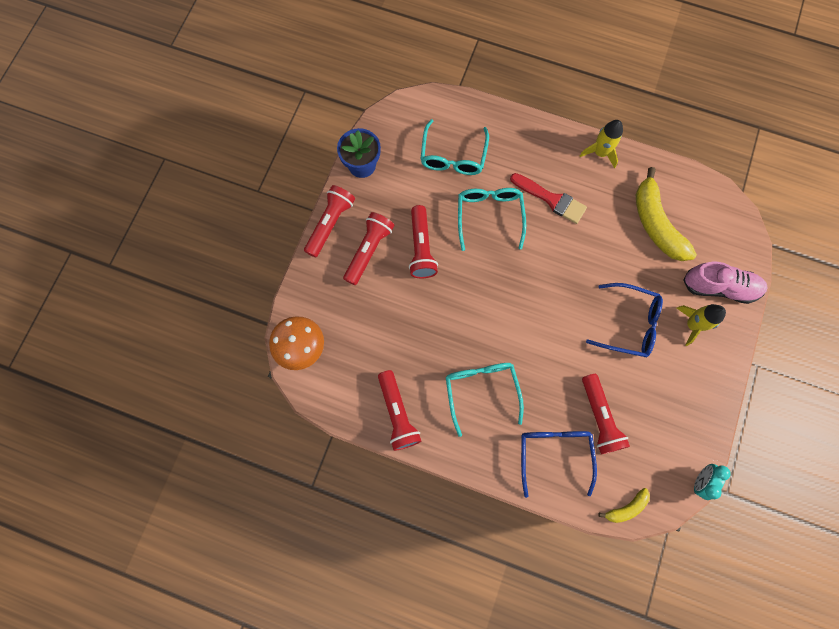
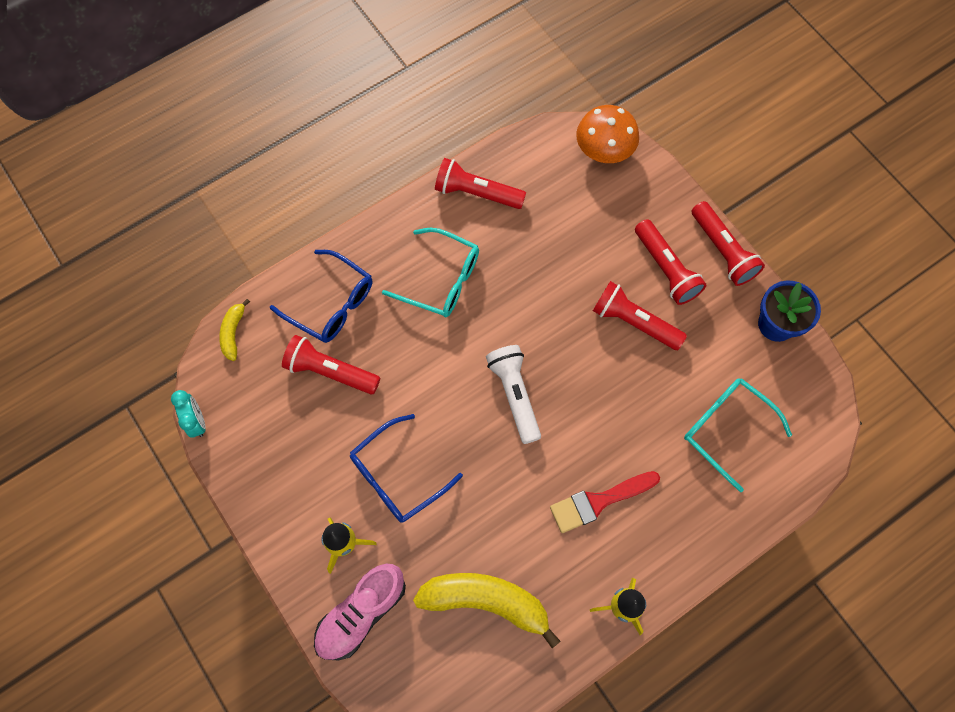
camera: 125 degrees right, 5 degrees down
(489, 216) = (624, 417): turquoise glasses -> none
(524, 289) = (514, 395): none -> white flashlight

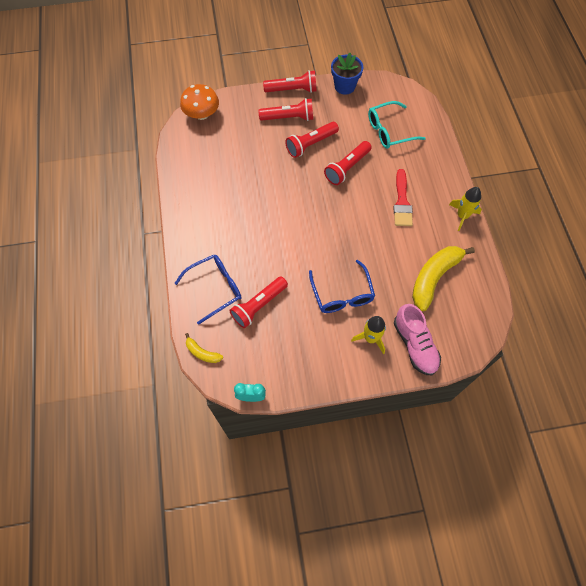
camera: 65 degrees left, 5 degrees down
(441, 280) = (233, 224): turquoise glasses -> none
(477, 193) = (189, 184): red flashlight -> red flashlight (347, 168)
(514, 395) = (323, 216): white flashlight -> none

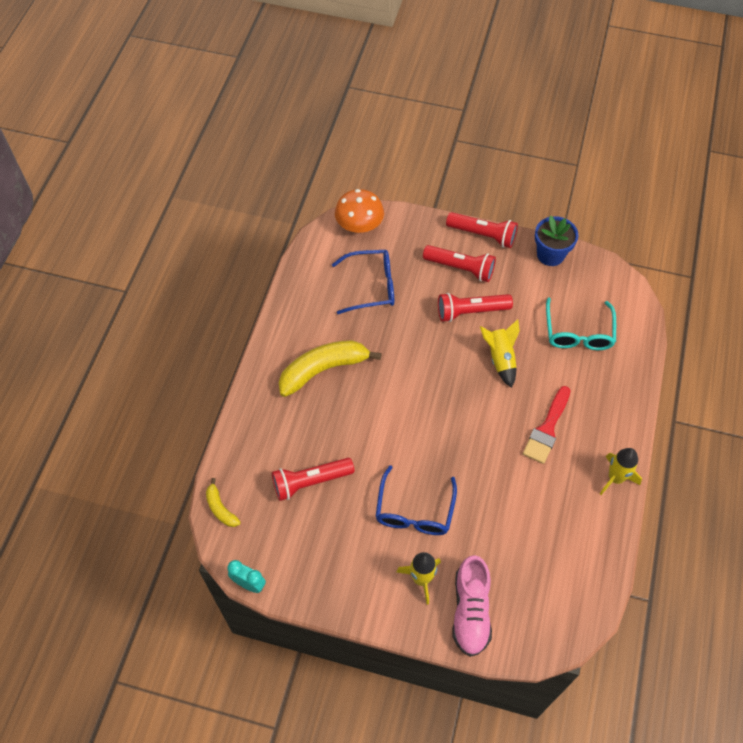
camera: 25 degrees right, 5 degrees down
(215, 288) = (271, 440): blue glasses -> blue glasses (371, 286)
(347, 168) = (500, 358): red flashlight -> yellow rocket
(389, 131) = (578, 333): turquoise glasses -> turquoise glasses turned 90 degrees counterclockwise
(434, 278) = (538, 540): yellow banana -> yellow banana (323, 370)

